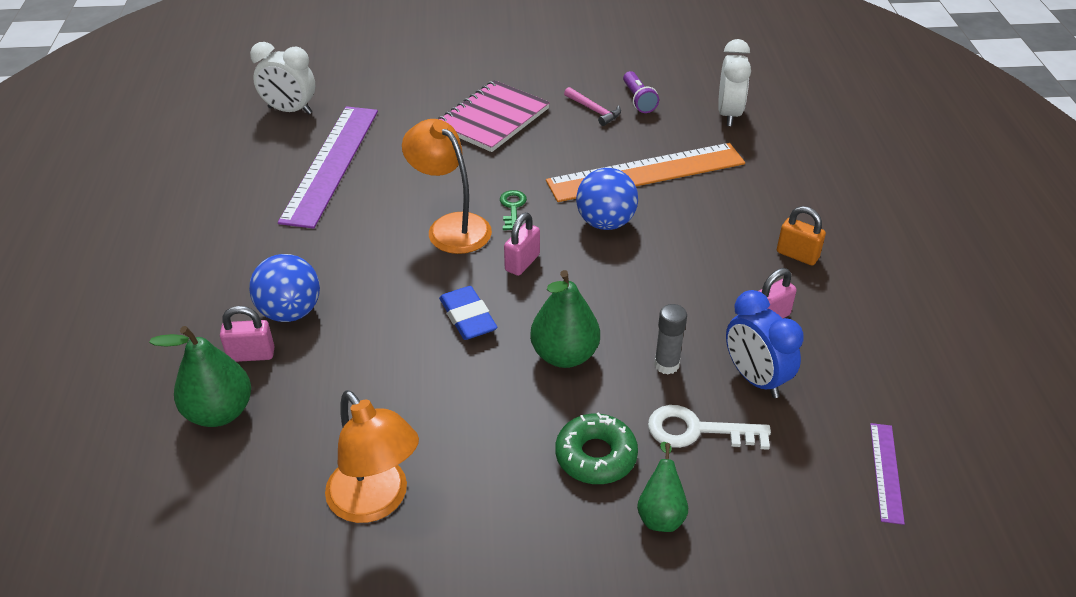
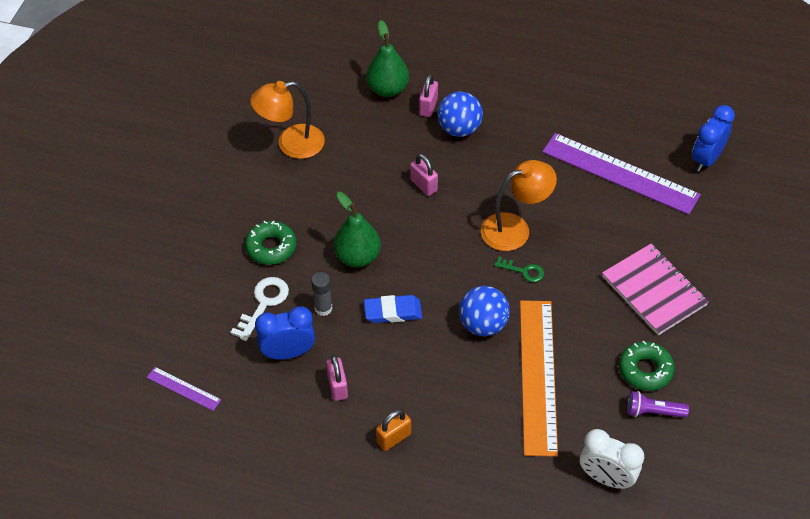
camera: 110 degrees right, 10 degrees up
(290, 110) = (706, 159): white clock -> blue clock
(468, 317) = (415, 216): blue eraser -> blue eraser (393, 312)
(522, 263) = (457, 259): pink padlock -> pink padlock (423, 185)
(594, 110) = (645, 370): pink hammer -> green donut
(661, 513) = (217, 264): green pear -> none

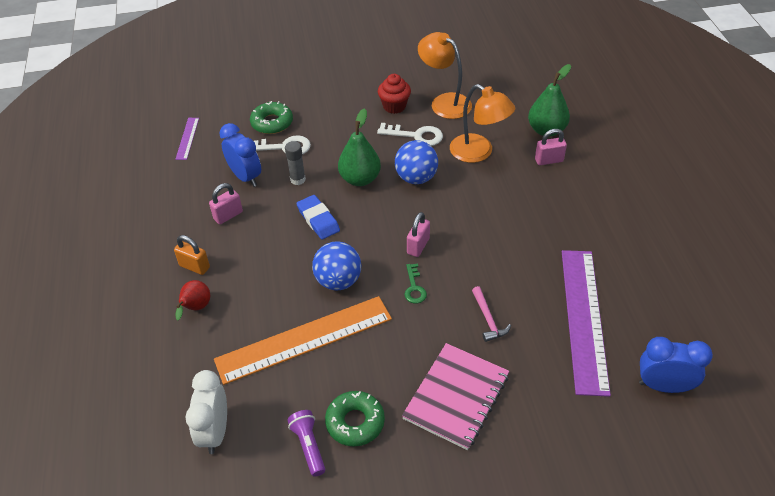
camera: 65 degrees right, 5 degrees down
(267, 186) = (394, 106): none -> red cupcake
(271, 247) = (338, 130): green donut -> green donut (272, 123)
(325, 187) = (416, 135): none -> white key
(423, 185) = (461, 189): pink padlock -> pink padlock (418, 246)
(451, 453) = (196, 308): none -> red pear
(459, 129) = (541, 188): blue ball -> blue ball (416, 178)
(515, 228) = (458, 264): orange lamp -> orange lamp (478, 153)
(587, 235) = (488, 319): none -> pink hammer

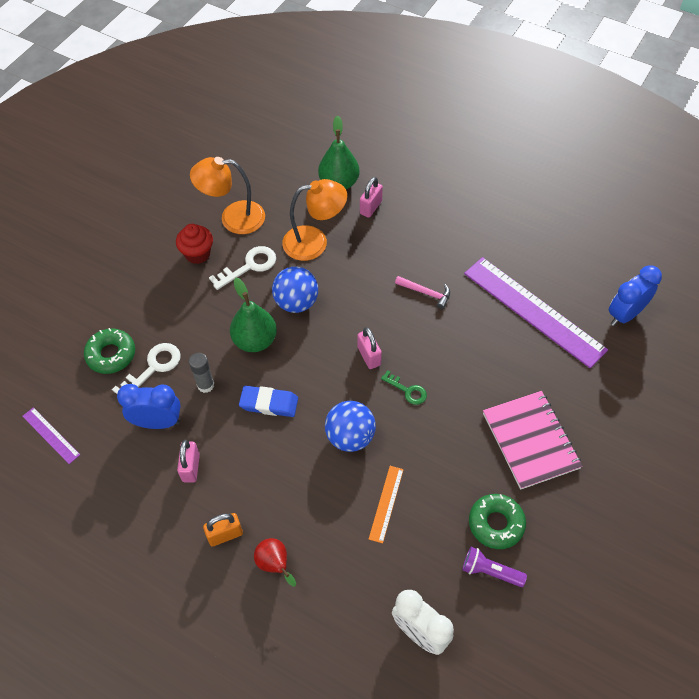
camera: 50 degrees left, 10 degrees up
(304, 339) = (386, 503): orange ruler -> orange ruler, size x0.45
(488, 319) = (481, 367): pink hammer -> pink hammer (426, 293)

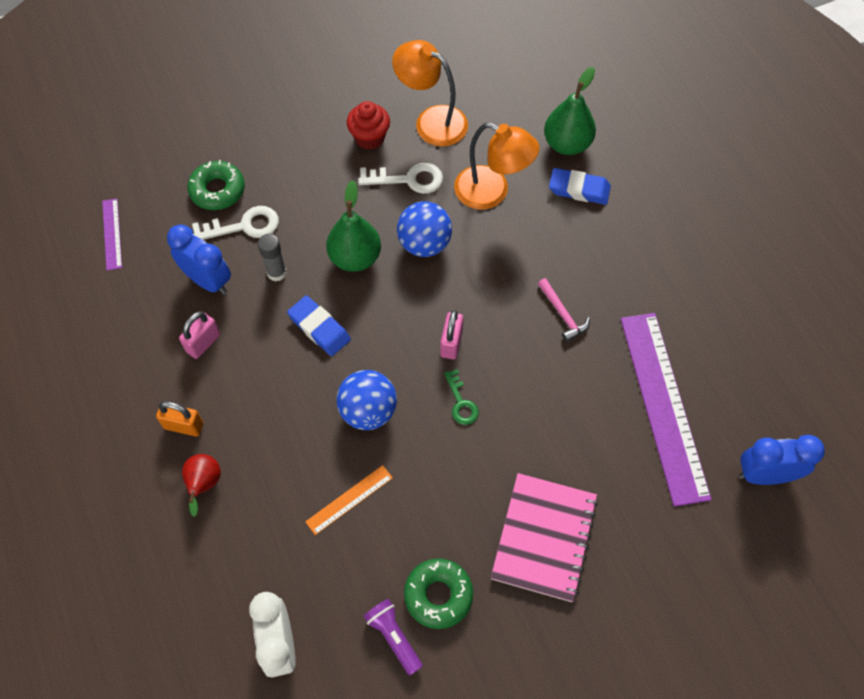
camera: 35 degrees right, 5 degrees up
(370, 207) = (579, 189): pink padlock -> blue eraser

